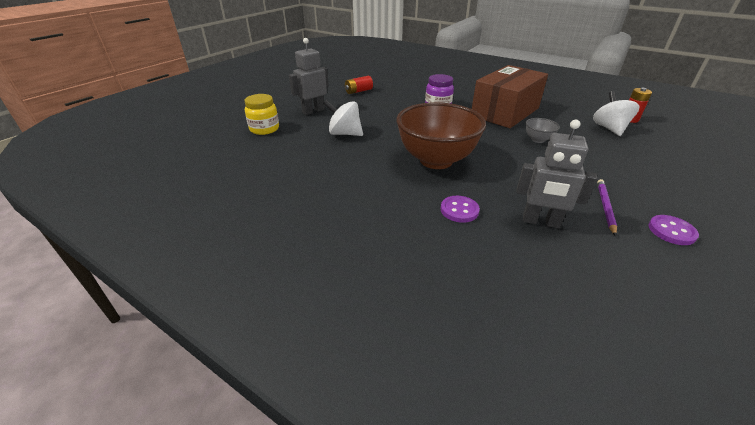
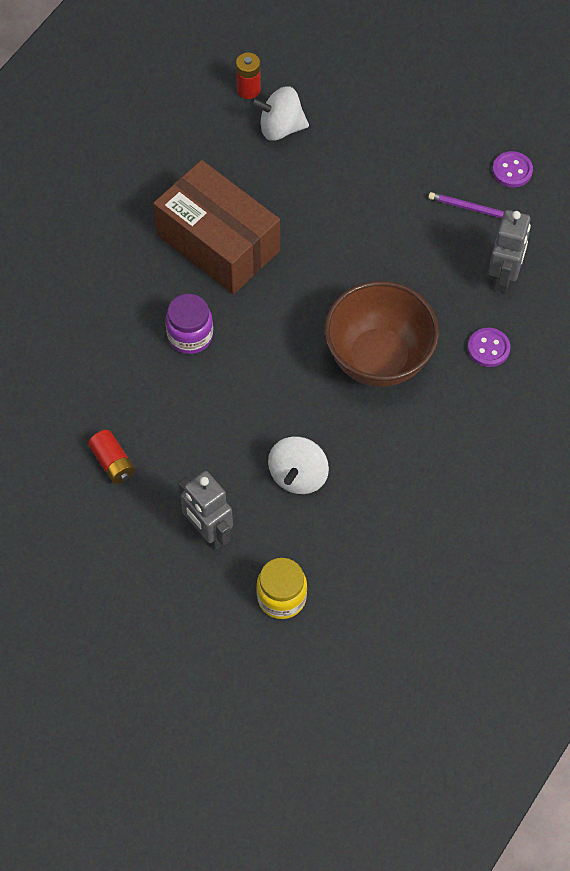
camera: 90 degrees left, 25 degrees up
(538, 140) = (317, 226): grey bowl -> none

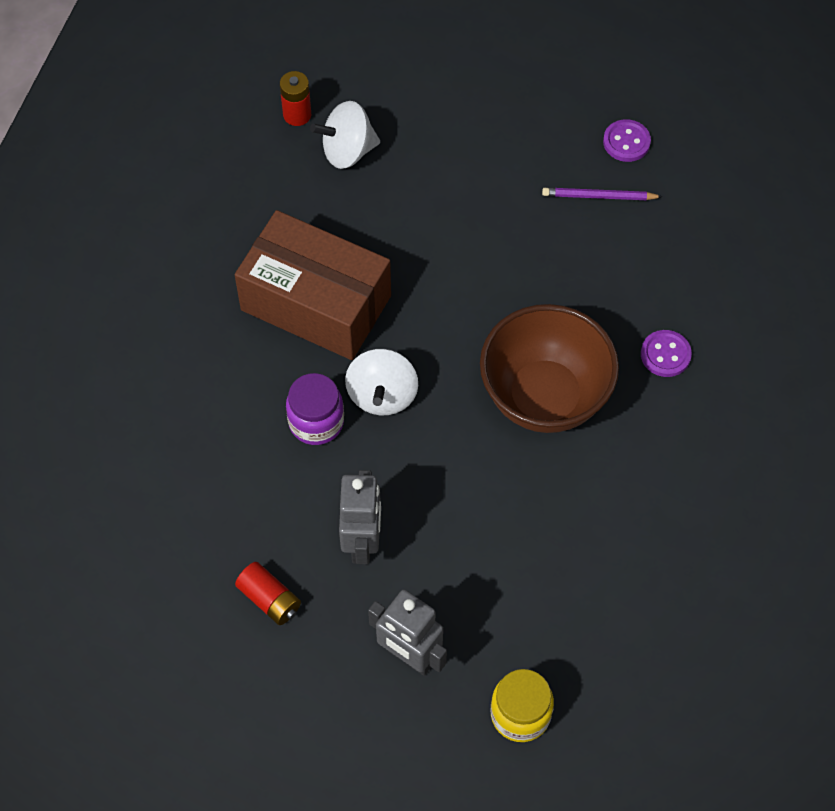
camera: 15 degrees left, 0 degrees up
(298, 476) = (494, 560): white spinning top -> white spinning top (382, 395)
(504, 277) = (656, 267): grey robot -> grey robot (362, 542)

